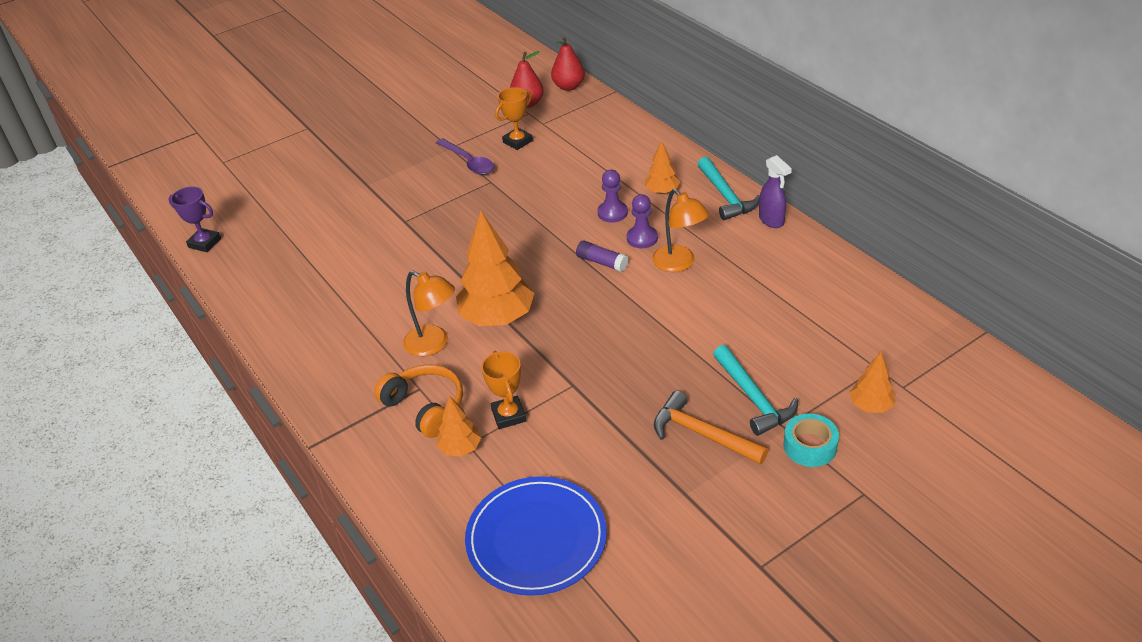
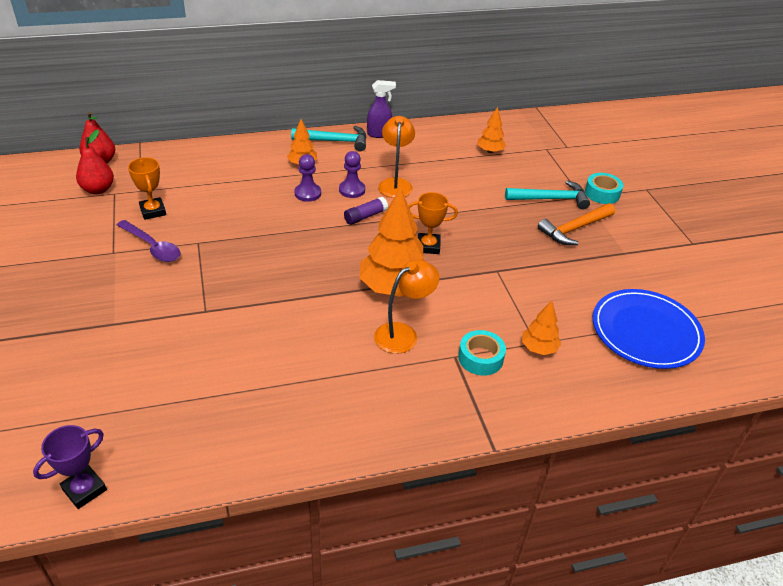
camera: 75 degrees left, 0 degrees up
(425, 407) = (480, 358): orange headphones -> turquoise tape
(469, 162) = (153, 247): purple spoon -> purple spoon turned 60 degrees clockwise
(508, 415) = (514, 312): orange trophy -> orange trophy (428, 246)
(679, 264) = (395, 184): orange lamp -> orange lamp turned 75 degrees counterclockwise
(870, 406) = (578, 162): orange tree -> orange tree (490, 151)

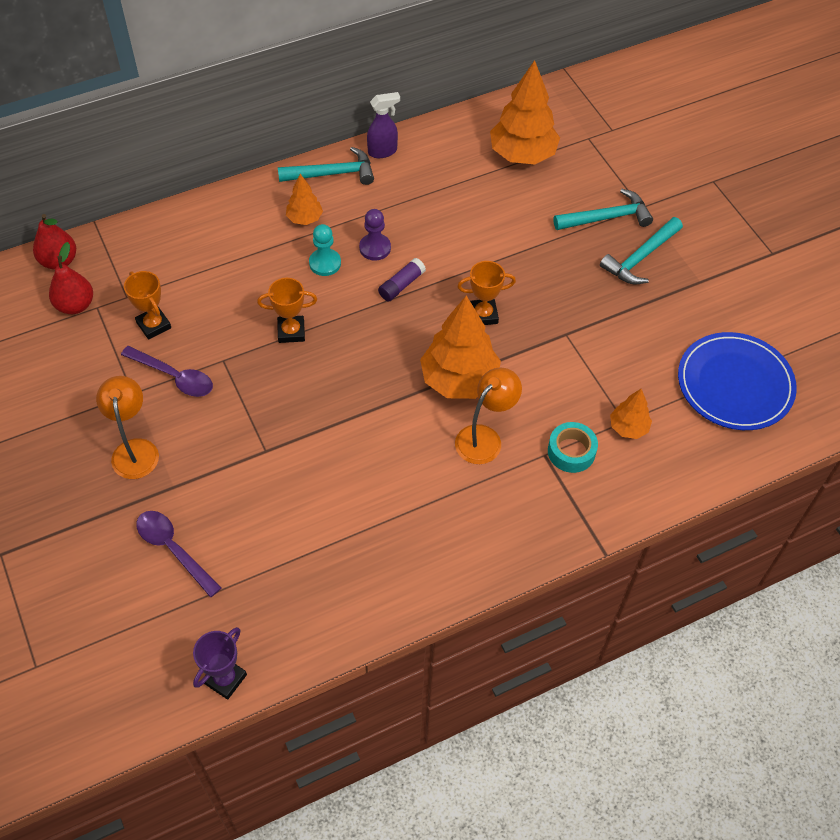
camera: 10 degrees left, 15 degrees up
(90, 371) = (173, 549): none -> purple spoon
(262, 232) = (291, 332): none -> orange trophy
(307, 193) = (325, 263): purple pawn -> turquoise pawn
(395, 184) = (423, 228): orange lamp -> orange lamp (135, 449)
(490, 151) = (522, 155): orange tree -> orange tree, size x1.96
(574, 229) = (640, 258): orange hammer -> turquoise hammer
(602, 193) = (663, 197): turquoise tape -> none

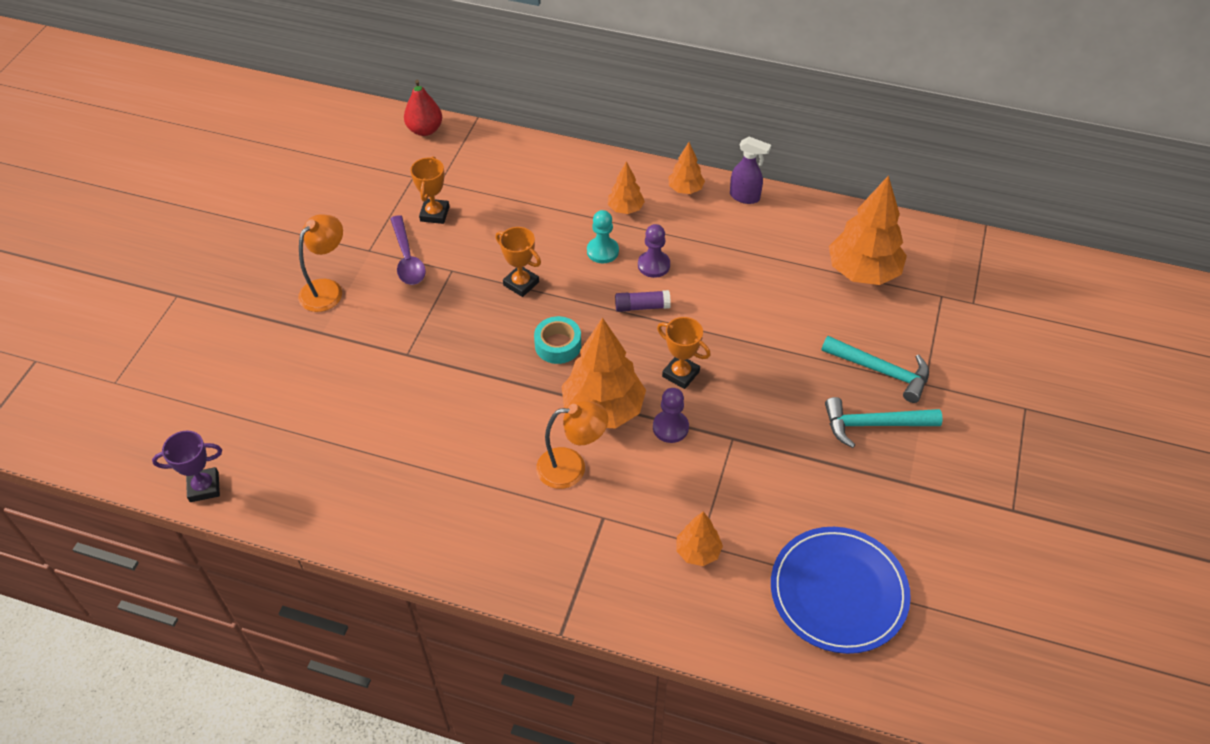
camera: 45 degrees right, 5 degrees down
(75, 305) = (401, 166): red pear -> none
(173, 549) = (273, 374): purple spoon -> none
(333, 173) = (685, 189): turquoise hammer -> orange tree
(518, 358) = (670, 427): none -> purple pawn
(571, 451) = (627, 532): turquoise tape -> turquoise tape (558, 345)

